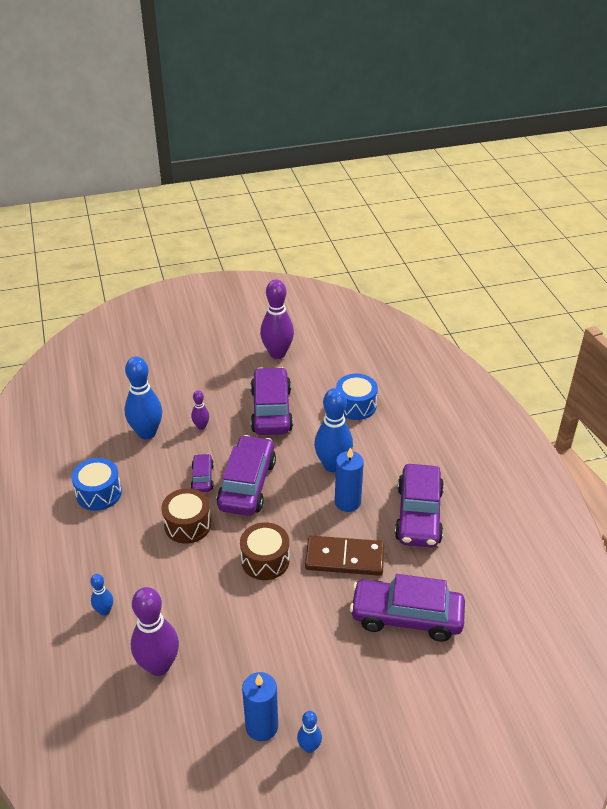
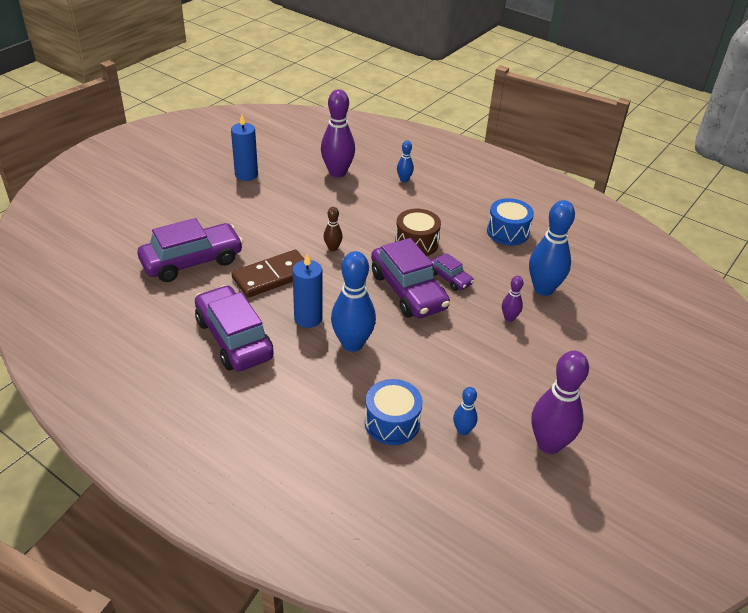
camera: 140 degrees right, 0 degrees up
(265, 560) = (332, 248): brown drum -> brown bowling pin
(271, 410) = (469, 368): purple car -> none
(309, 747) = (209, 178): blue bowling pin -> blue bowling pin (463, 430)

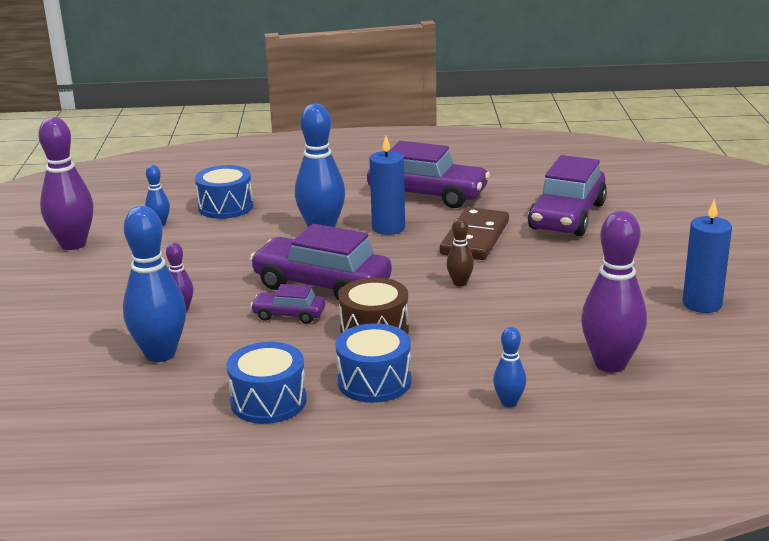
camera: 145 degrees right, 15 degrees down
(449, 217) = (374, 381): none -> blue drum

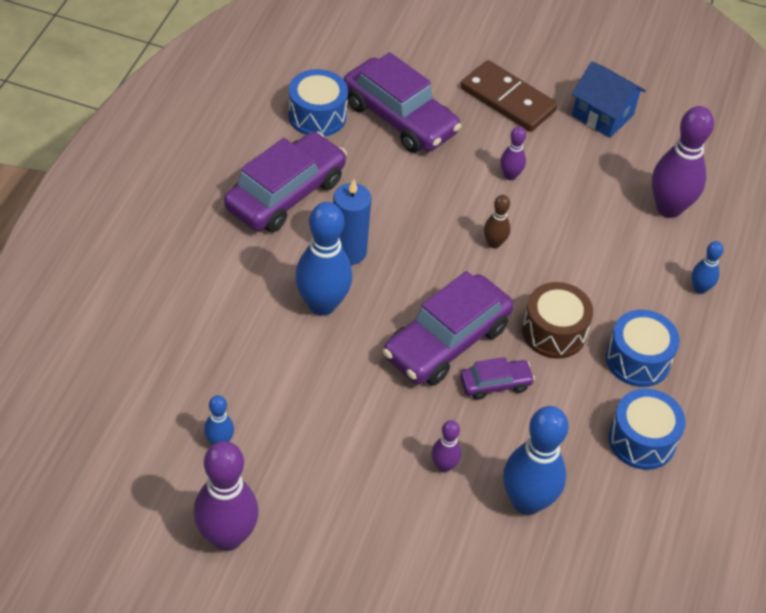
camera: 75 degrees left, 25 degrees up
(226, 207) = (208, 370): blue drum -> blue drum (317, 116)
(289, 315) = (495, 384): purple car -> purple car turned 135 degrees counterclockwise
(475, 238) = (408, 198): brown domino -> brown domino (508, 99)
(555, 274) = (510, 175): none -> purple bowling pin
(702, 304) = (602, 115): blue candle -> blue house

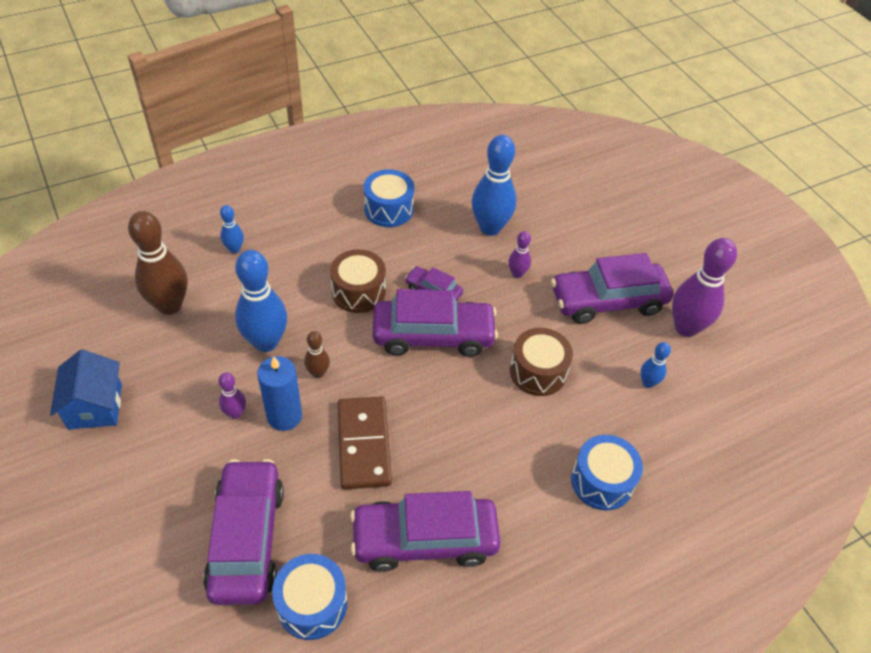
camera: 135 degrees left, 0 degrees up
(322, 304) = (490, 422): blue bowling pin -> blue bowling pin (266, 342)
(326, 377) = (538, 371): none -> brown drum
(329, 506) = (608, 301): none -> purple car
(348, 251) = (428, 448): blue candle -> blue candle (284, 416)
(508, 99) = (139, 481): brown domino -> brown domino (363, 444)
(638, 360) = (331, 243): blue drum -> blue drum (602, 481)
(669, 208) = (170, 305): purple bowling pin -> brown bowling pin

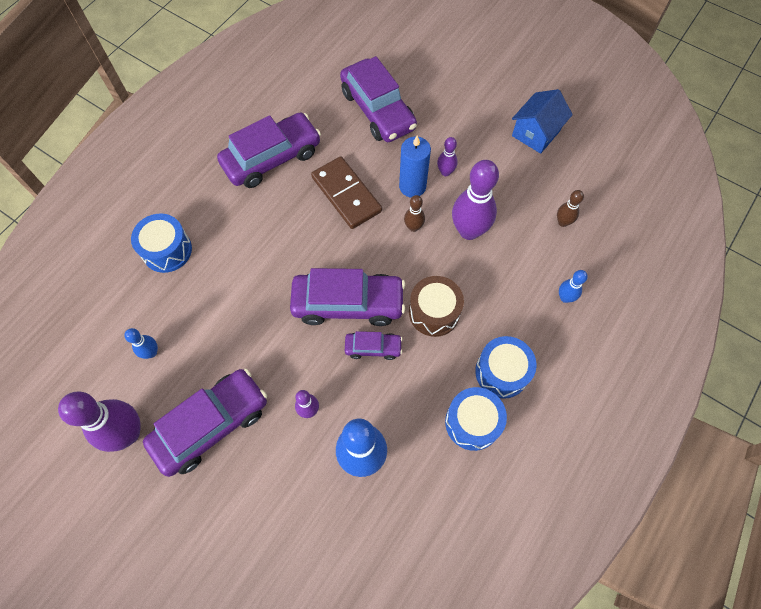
camera: 155 degrees right, 15 degrees up
(95, 406) = (536, 133): blue house -> blue house turned 75 degrees clockwise
(170, 305) = (563, 222): brown bowling pin -> brown bowling pin, size x0.49
(266, 342) = (469, 231): blue bowling pin -> purple bowling pin
(312, 604) = (317, 98): blue drum -> blue drum (501, 372)
(433, 335) = (348, 303): purple car -> purple car turned 150 degrees counterclockwise
(538, 371) = (247, 315): brown drum -> none

